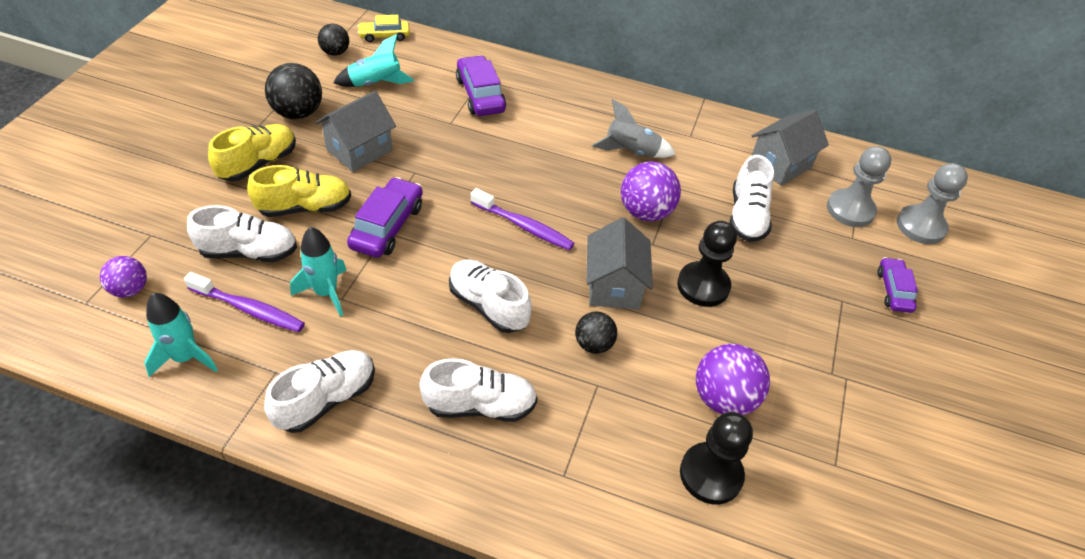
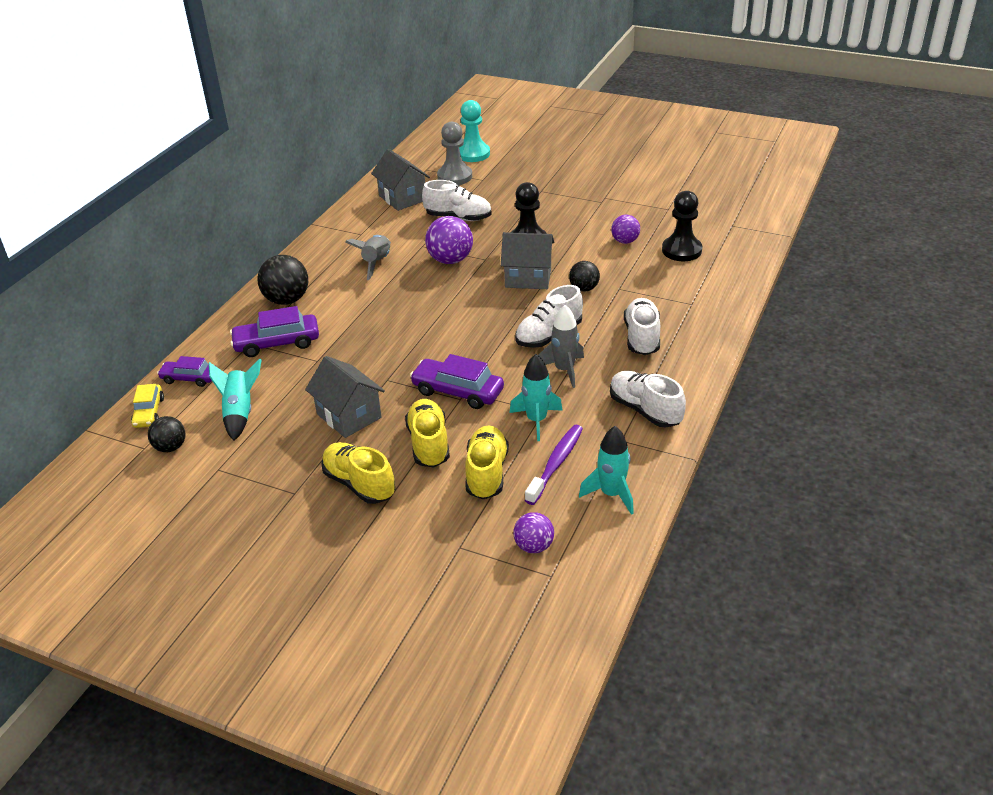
camera: 80 degrees left, 10 degrees down
(249, 252) = (486, 473): white shoe -> yellow shoe
(298, 113) = (279, 464): black ball -> black ball (287, 300)
(416, 319) = (564, 370): none -> grey rocket
(524, 226) = (462, 318): purple toothbrush -> none
(723, 398) = (625, 241): purple ball -> purple ball, size x0.61
(893, 290) = (532, 172): purple car -> purple car (189, 378)
(920, 226) = (473, 154): grey pawn -> turquoise pawn

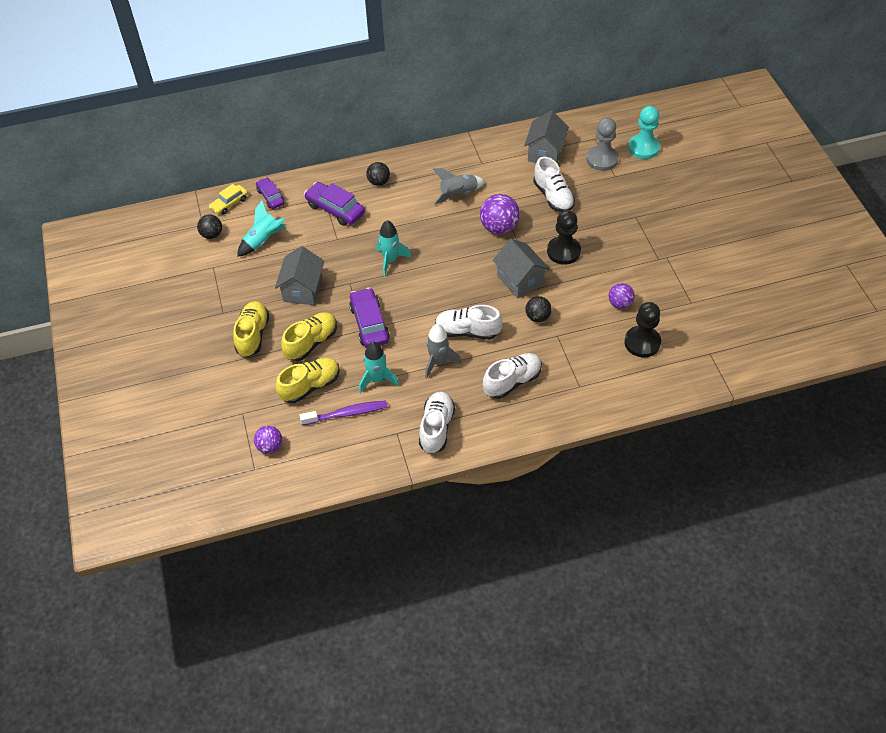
camera: 50 degrees right, 15 degrees up
(287, 300) = (378, 182): black ball -> black ball, size x0.61
(611, 494) = (343, 457): turquoise rocket -> turquoise rocket (390, 260)

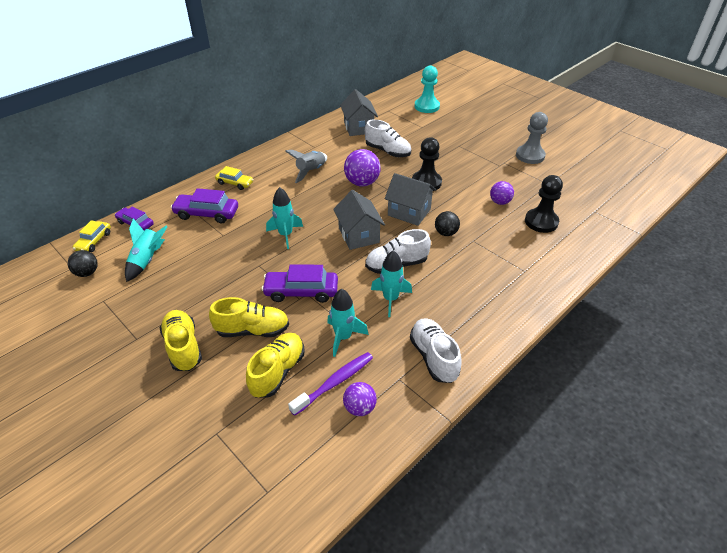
camera: 30 degrees left, 10 degrees down
(270, 446) = (271, 456): purple ball -> purple ball (359, 408)
(303, 289) = (214, 287): grey house -> grey house (359, 235)
(311, 342) = (252, 330): yellow shoe -> yellow shoe turned 75 degrees clockwise
(369, 323) = (301, 291): purple car -> purple car turned 45 degrees counterclockwise
(378, 182) = (235, 183): black ball -> yellow car
(438, 362) = (390, 299): grey rocket -> turquoise rocket
(512, 381) = (467, 289): white shoe -> none
(602, 159) = (404, 120): grey pawn -> grey pawn (530, 156)

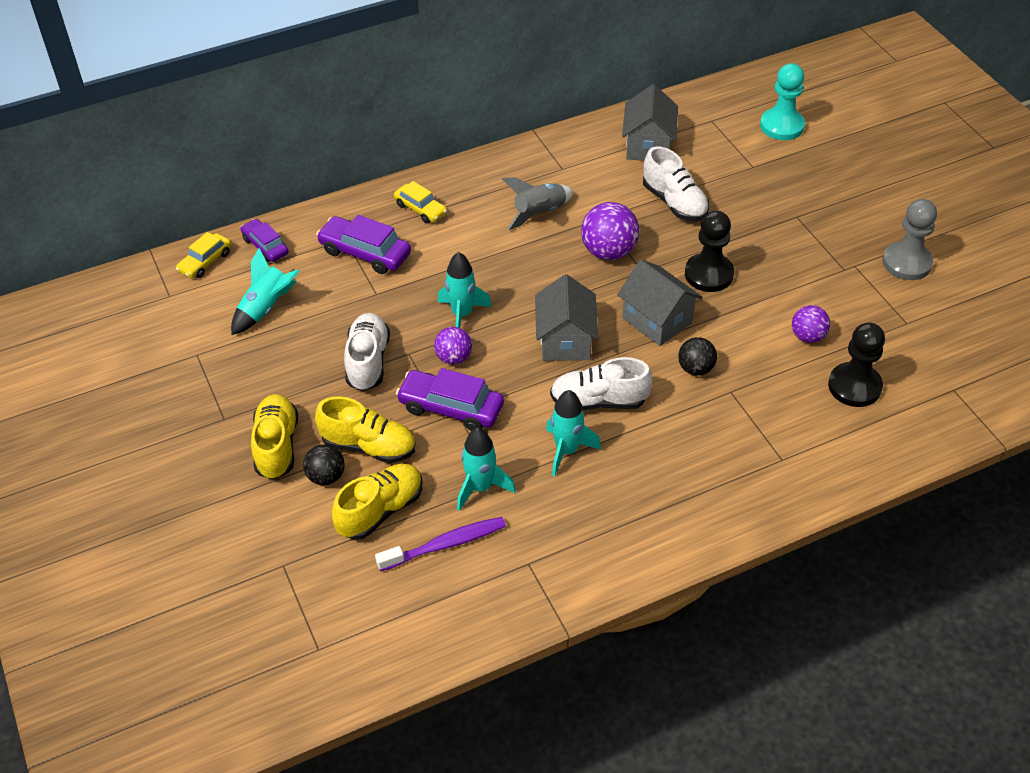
camera: 20 degrees right, 5 degrees up
(87, 273) = (186, 308): black ball -> black ball (326, 477)
(359, 408) = (463, 585): purple ball -> purple ball (453, 358)
(433, 357) = (587, 548): white shoe -> white shoe (368, 362)

